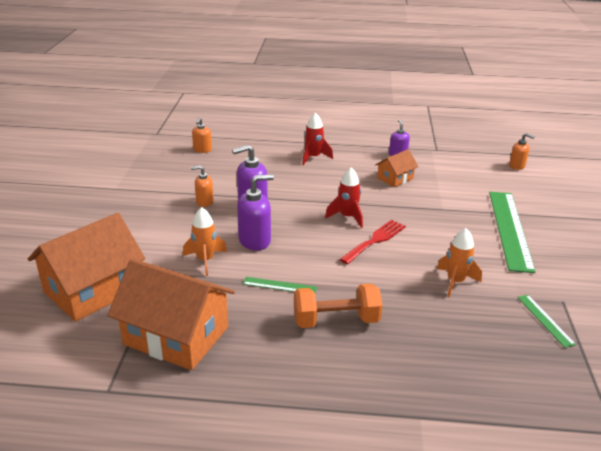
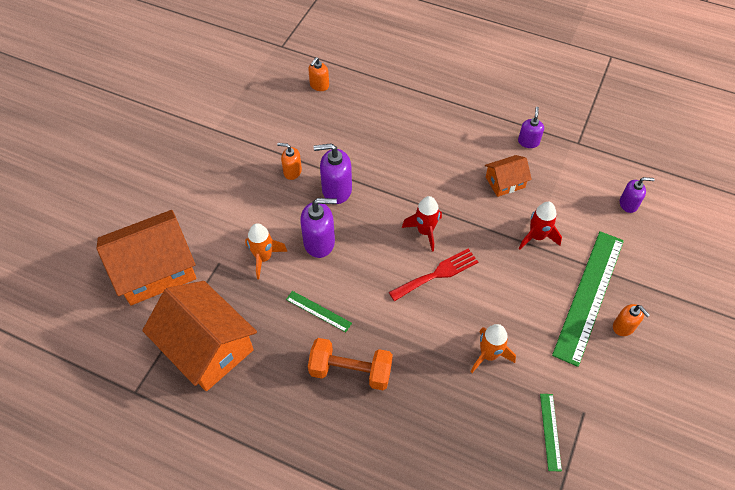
camera: 20 degrees right, 25 degrees up
(313, 157) = (431, 125): red rocket -> red rocket (537, 237)
(499, 174) = (628, 204): none -> purple soap dispenser
(517, 166) = (659, 194): orange soap dispenser -> orange soap dispenser (623, 327)

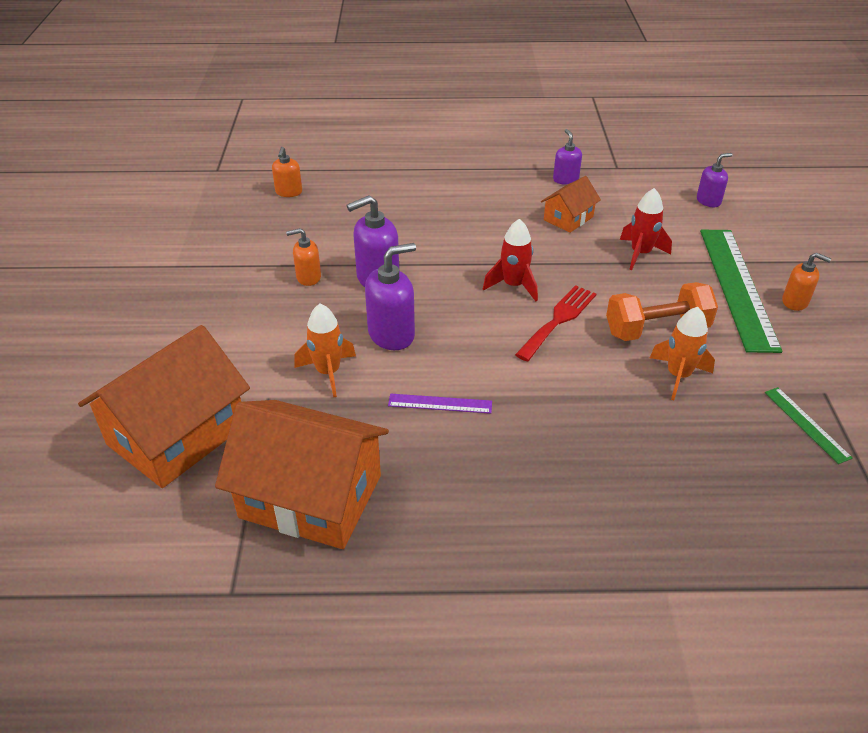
camera: 25 degrees left, 15 degrees down
(318, 311) = (440, 403): green ruler -> purple ruler
(350, 371) = (527, 452): orange dumbbell -> orange dumbbell (656, 329)

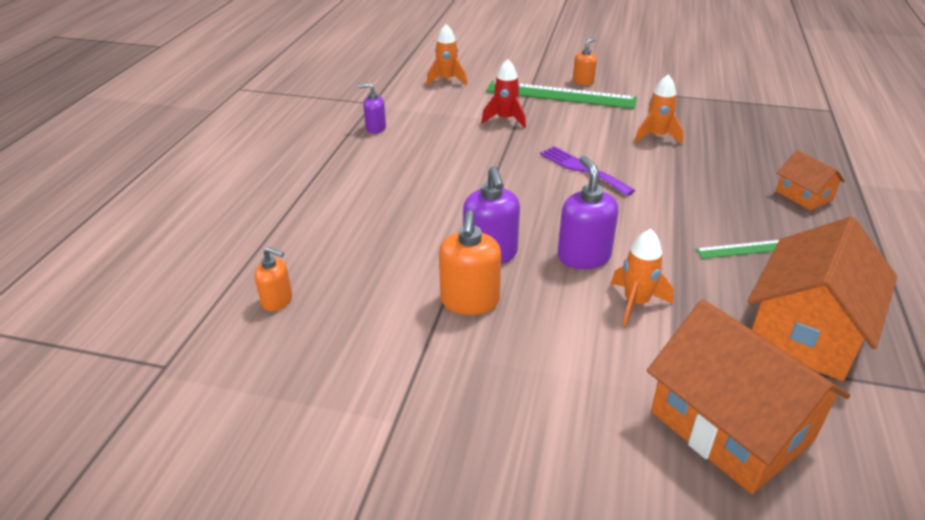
camera: 75 degrees left, 5 degrees down
(308, 277) = (470, 301): orange soap dispenser -> orange soap dispenser, size x1.65
(440, 403) = (683, 243): purple ruler -> none
(513, 286) = (528, 181): red rocket -> none
(558, 320) = (582, 169): red fork -> purple fork
(568, 218) = (439, 138): orange house -> orange house (803, 196)
(656, 329) = (603, 133): orange dumbbell -> none
(708, 201) = (447, 80): purple soap dispenser -> orange rocket
(806, 424) = (706, 107): green ruler -> green ruler (742, 249)

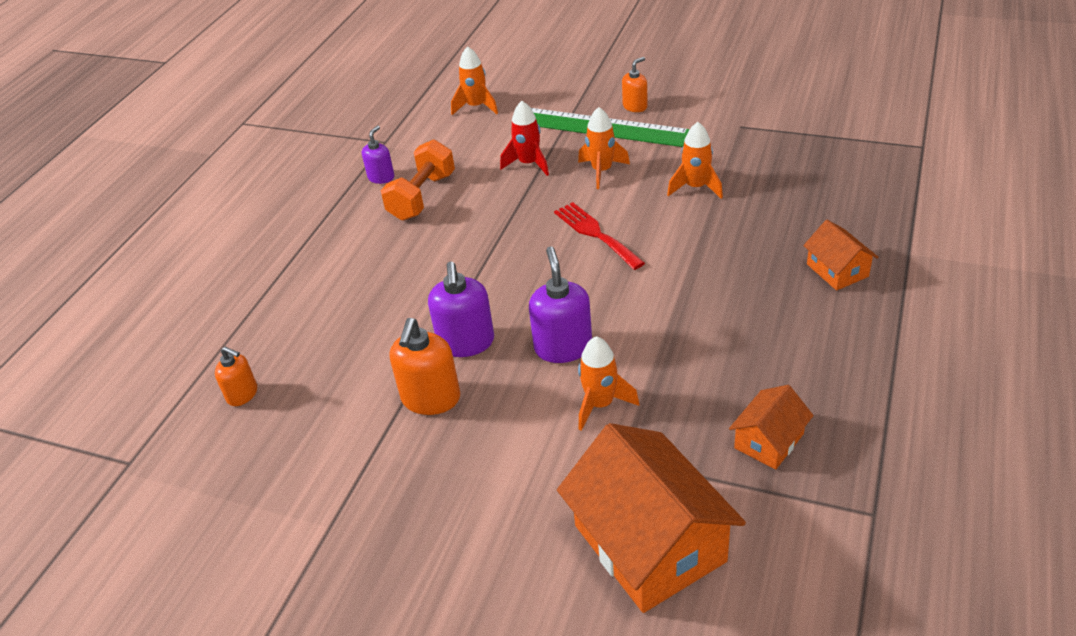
camera: 10 degrees right, 5 degrees up
(375, 128) = (381, 177): purple soap dispenser -> purple soap dispenser turned 105 degrees clockwise
(417, 142) = (422, 197): none -> orange dumbbell
(571, 125) = (602, 171): none -> orange rocket
(582, 169) = (595, 233): purple fork -> red fork
(742, 249) = (739, 340): green ruler -> none
(806, 330) = (768, 441): orange house -> orange house, size x0.50

